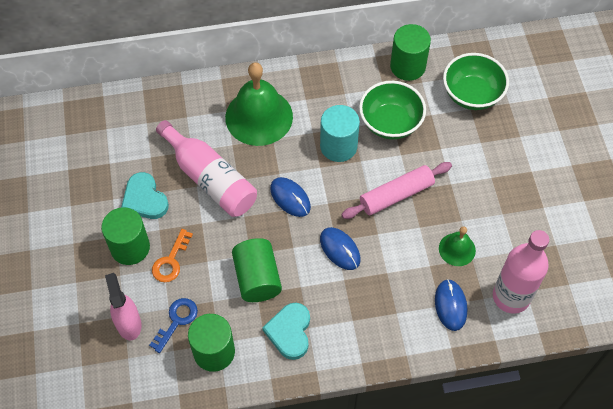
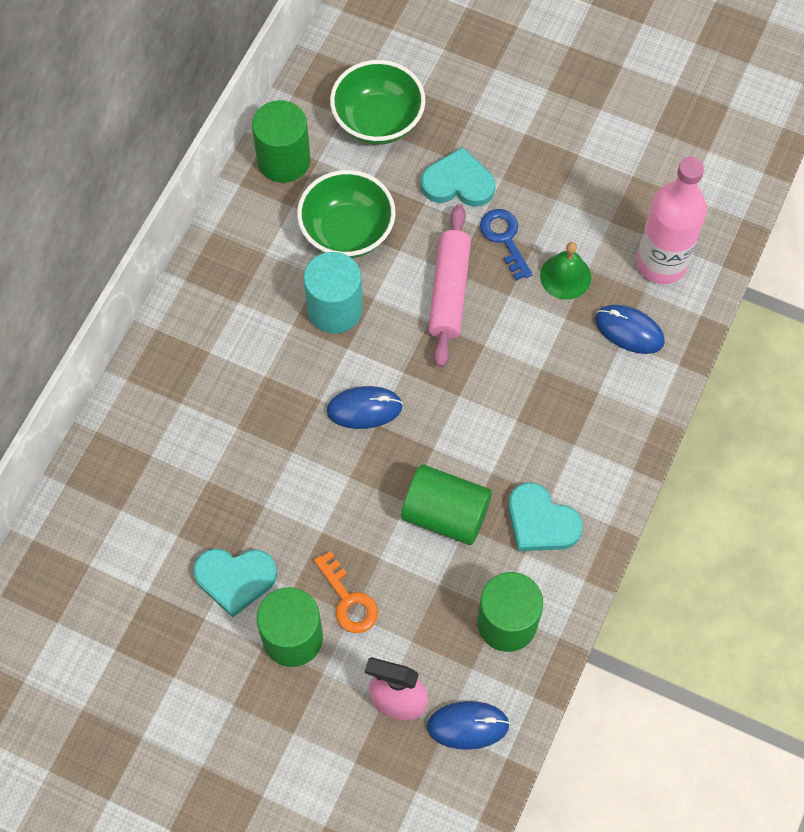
camera: 55 degrees left, 5 degrees up
(176, 321) = (435, 641): blue key -> blue key (504, 239)
(210, 179) = (266, 483): pink bottle -> none
(259, 117) = (220, 371): green bell -> none
(340, 249) = (474, 399): blue mouse -> blue mouse (468, 726)
(468, 157) = (458, 183): none -> turquoise heart

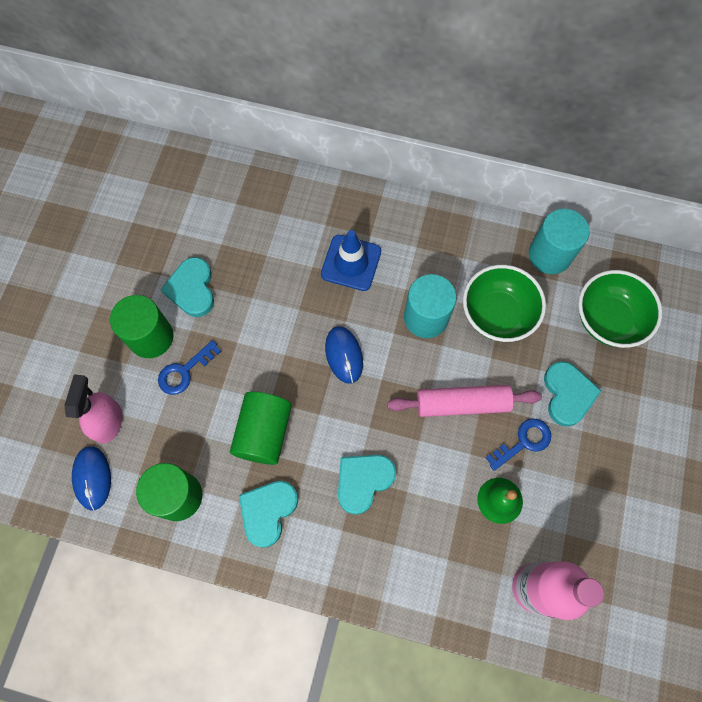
camera: 80 degrees right, 5 degrees up
(242, 381) = (351, 263): none -> blue traffic cone
(284, 160) = (549, 255): green cylinder -> turquoise cylinder
(348, 600) = (184, 371): orange key -> blue key
(522, 412) = (363, 481): none -> turquoise heart
(629, 330) = (459, 565): blue mouse -> none

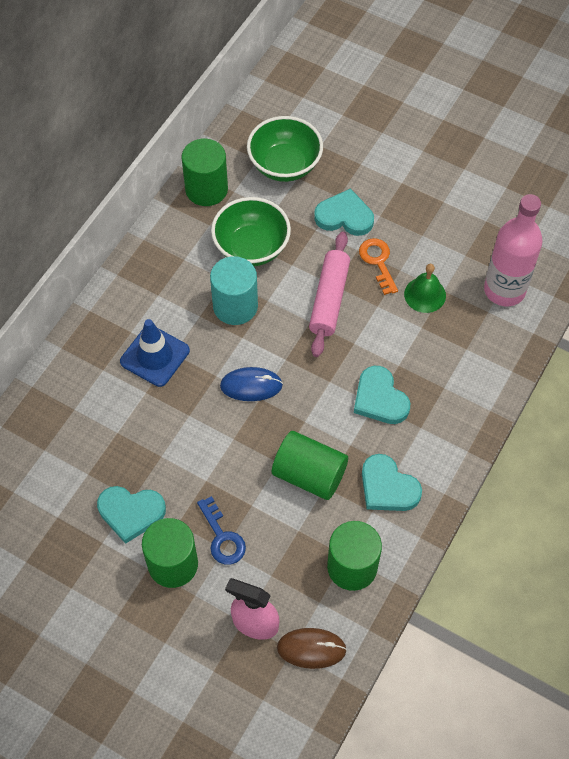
camera: 75 degrees left, 10 degrees down
(92, 478) = (311, 649): blue mouse -> brown mouse
(523, 442) = (378, 262): blue key -> orange key
(549, 255) = (206, 189): turquoise cylinder -> green cylinder

